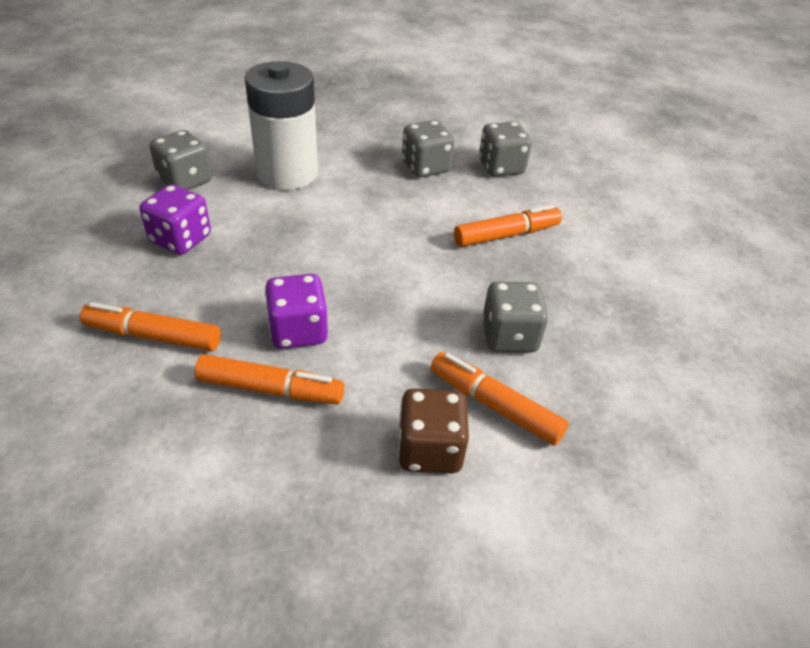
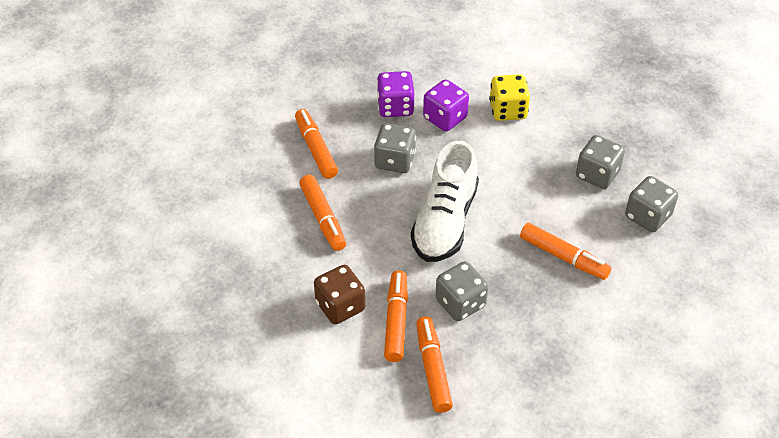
camera: 60 degrees right, 5 degrees up
(185, 180) = (448, 71): grey dice -> grey dice (395, 161)
(287, 173) = (508, 110): white battery -> yellow dice
(298, 331) = (373, 203): purple dice -> purple dice (445, 118)
(384, 288) = (445, 221): none -> white shoe
(590, 410) = (433, 369): none -> orange marker

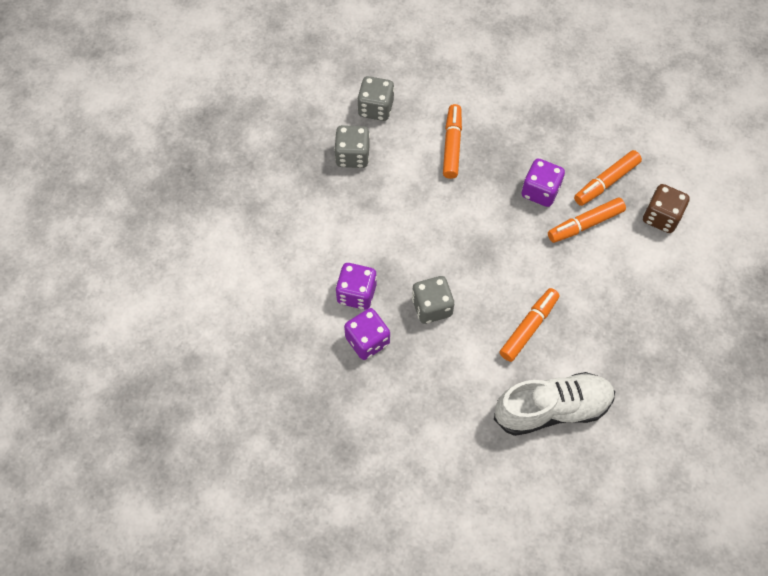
camera: 120 degrees left, 15 degrees up
(316, 149) = (459, 377): orange marker -> none
(340, 306) = (600, 267): brown dice -> brown dice (661, 217)
(445, 221) = (471, 237): white shoe -> white shoe (552, 409)
(460, 303) = (540, 191): grey dice -> purple dice
(508, 110) = (317, 249): yellow dice -> none

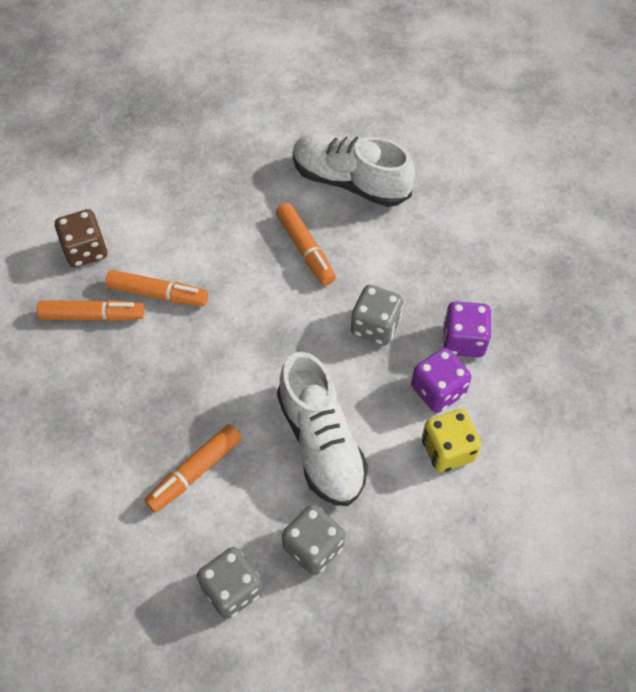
camera: 140 degrees left, 5 degrees down
(321, 261) = (448, 450): none -> yellow dice
(398, 210) = (321, 443): none -> white shoe
(528, 327) = (305, 249): orange marker -> orange marker turned 105 degrees counterclockwise
(540, 191) = (162, 354): purple dice -> none

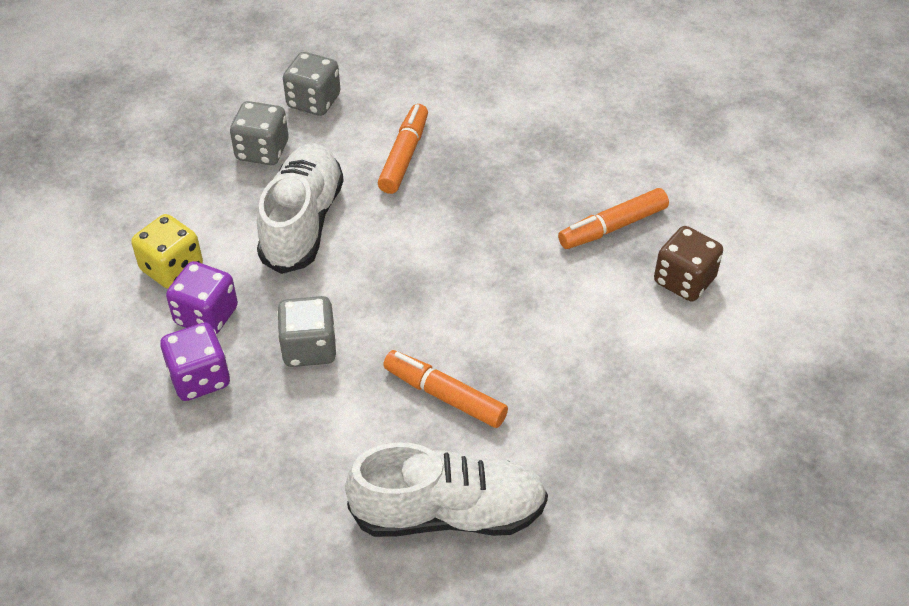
camera: 150 degrees right, 10 degrees down
(157, 294) = (568, 274): orange marker -> none
(321, 443) = (302, 222): white shoe -> white shoe turned 60 degrees clockwise

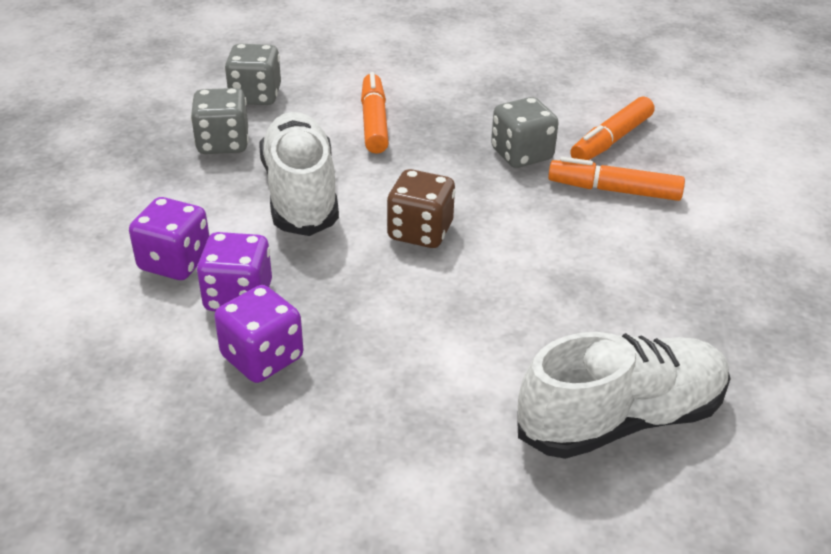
camera: 20 degrees left, 10 degrees down
(172, 268) = (175, 262): yellow dice -> purple dice
(309, 348) = (372, 301): grey dice -> grey dice (521, 154)
(445, 396) = (545, 311): orange marker -> orange marker (614, 190)
(684, 280) = (706, 168): brown dice -> brown dice (420, 232)

